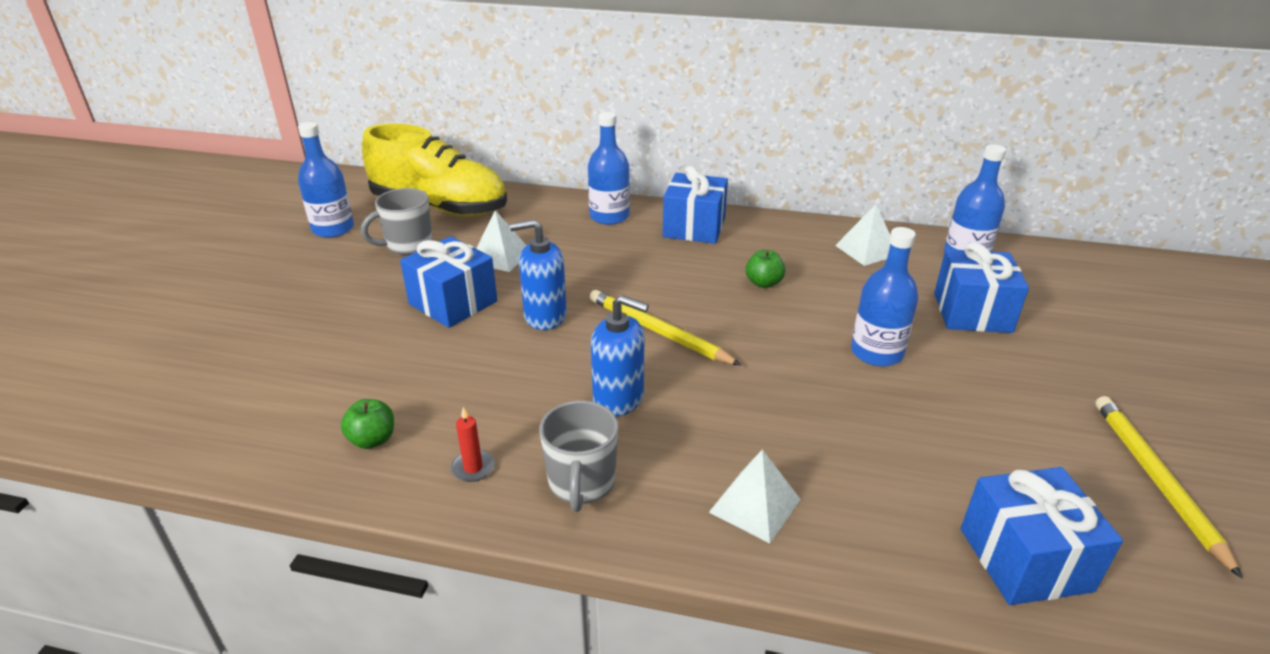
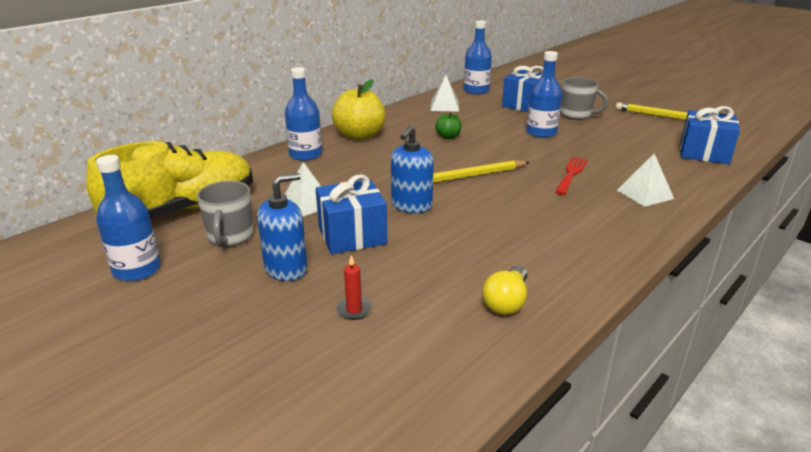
camera: 60 degrees left, 5 degrees down
(372, 440) = (506, 302): green apple -> yellow light bulb
(473, 468) = (565, 267): red candle -> red candle (354, 310)
(581, 484) = (602, 235): grey mug -> grey mug (577, 115)
(619, 399) = (528, 205): blue soap dispenser -> blue soap dispenser (286, 269)
(694, 227) = (359, 136): blue gift -> yellow apple
(753, 415) = (571, 174): none -> red fork

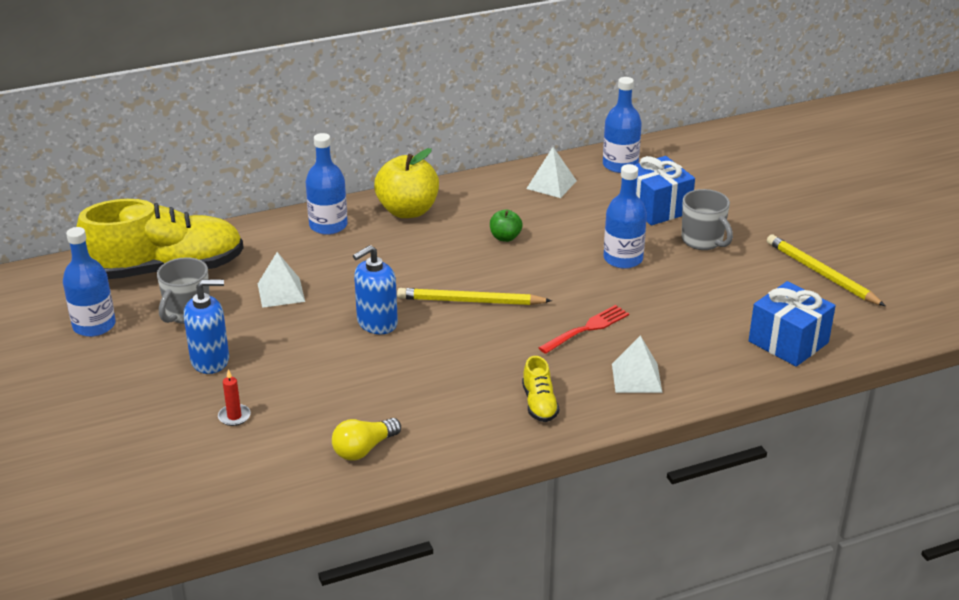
camera: 25 degrees right, 5 degrees up
(352, 235) = (292, 342): blue gift -> none
(603, 228) = (539, 404): none -> yellow shoe

